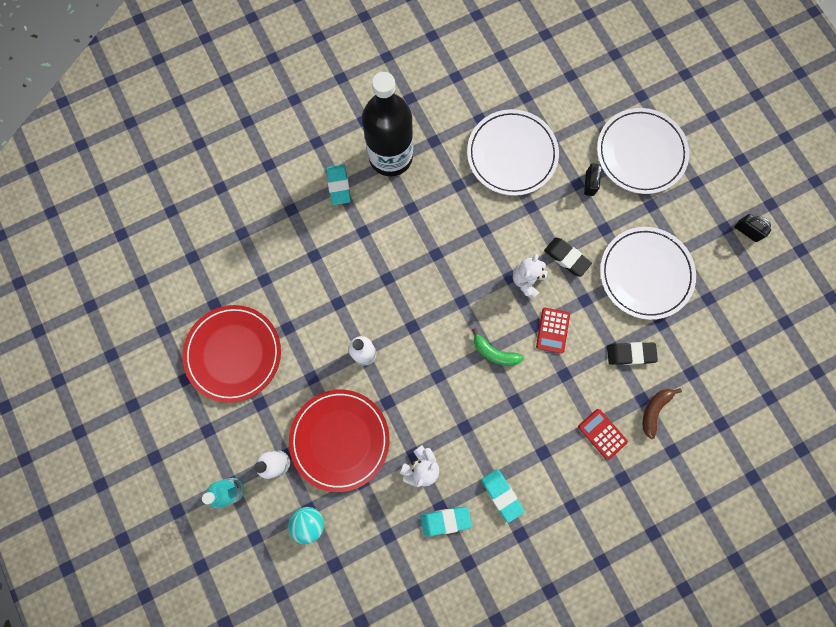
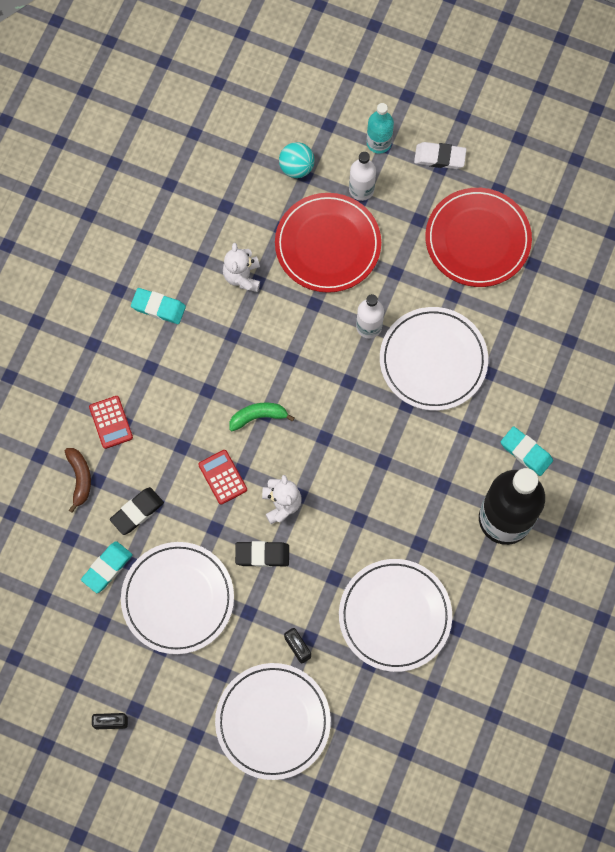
camera: 140 degrees right, 5 degrees down
(200, 439) = (439, 157): none -> white eraser
(342, 294) = (433, 360): none -> white plate
(445, 520) = (189, 253): turquoise eraser -> turquoise eraser (107, 568)
(602, 434) = (111, 422): red calculator -> red calculator turned 60 degrees clockwise

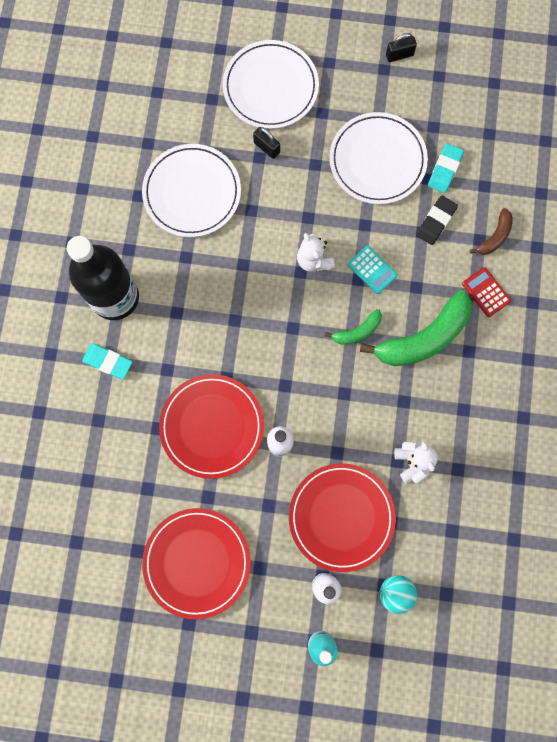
camera: 165 degrees right, 5 degrees up
(80, 478) = (494, 237): brown banana -> brown banana turned 120 degrees counterclockwise
(158, 307) = (481, 410): turquoise eraser -> none
(192, 392) = (423, 338): none -> green banana
(222, 477) = (372, 270): red calculator -> turquoise calculator
(262, 555) = (318, 213): black eraser -> none
(433, 360) = (212, 426): white plate -> red plate
(439, 157) = (255, 644): white eraser -> none

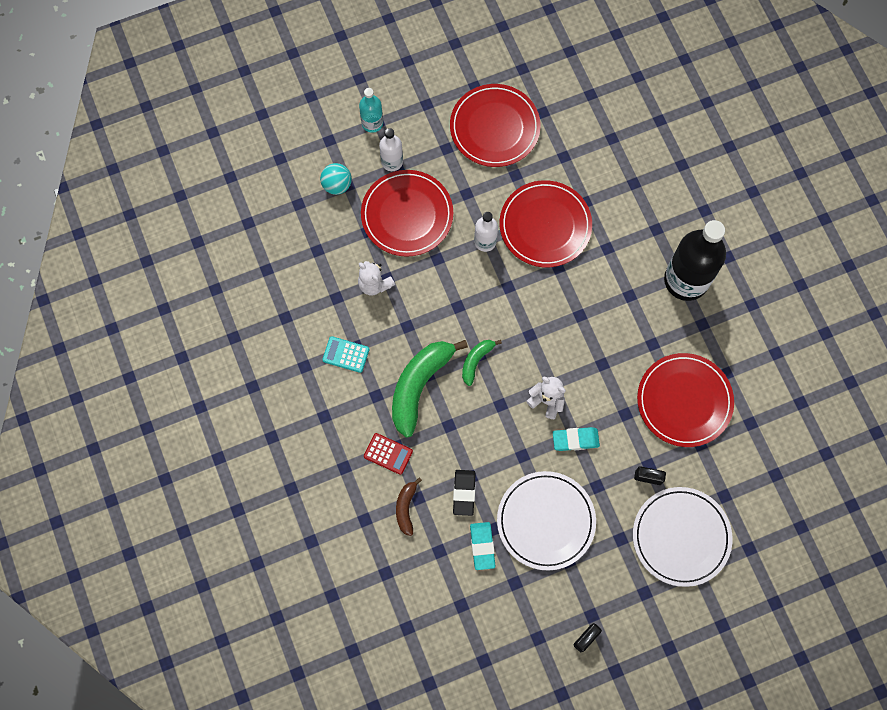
camera: 150 degrees right, 5 degrees down
(108, 362) = (656, 229): turquoise eraser -> turquoise eraser (575, 440)
(192, 192) = (684, 401): white plate -> red plate
(372, 270) = (494, 419): turquoise calculator -> turquoise calculator (346, 354)

